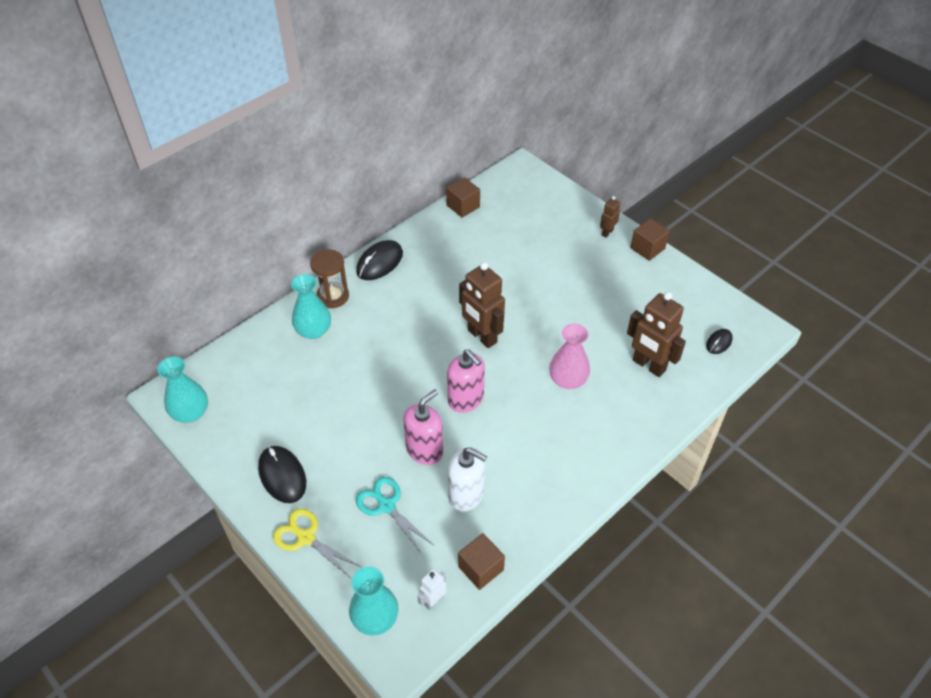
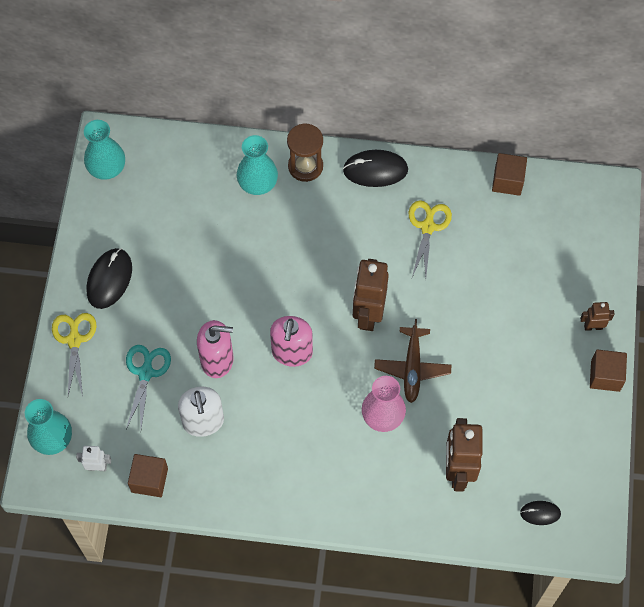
camera: 50 degrees right, 15 degrees up
(451, 263) = (428, 226): none -> yellow scissors
(547, 339) = (412, 368): none -> brown plane

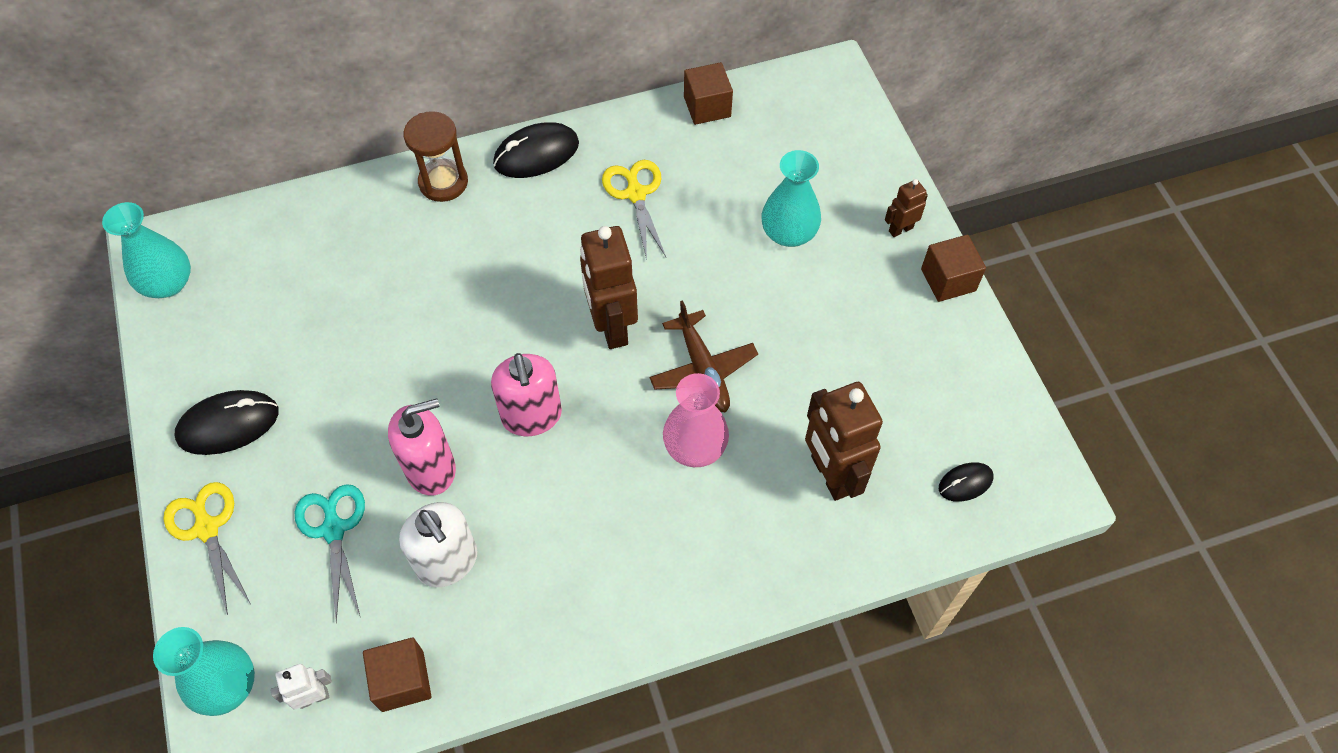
camera: 25 degrees left, 5 degrees down
(109, 279) = (228, 424): black mouse -> black mouse turned 75 degrees clockwise
(257, 183) = (388, 225): turquoise vase -> turquoise vase (788, 233)

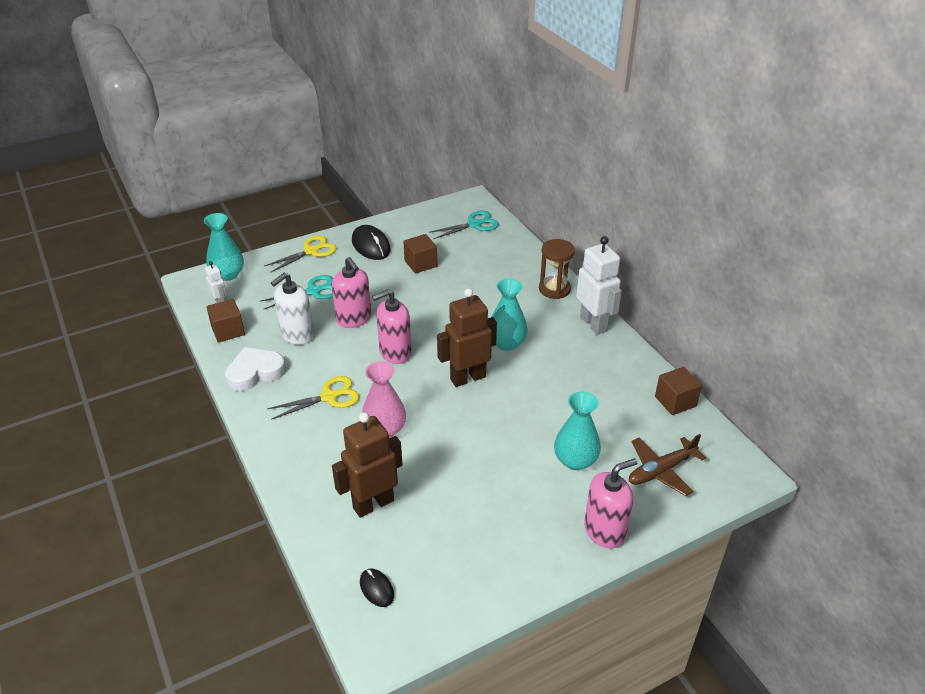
camera: 80 degrees right, 20 degrees down
(168, 283) = (451, 209): turquoise vase -> turquoise vase (506, 343)
(230, 256) = (474, 224): none -> turquoise scissors
(527, 632) = (255, 372): none -> white heart
(536, 154) = (593, 324): black mouse -> white robot
(636, 193) = (580, 374): yellow scissors -> yellow scissors (329, 397)
(703, 370) = (445, 426): brown plane -> brown plane (661, 471)
(900, 229) = (604, 531): brown robot -> pink soap dispenser
(948, 280) = (564, 567): brown cube -> brown cube (420, 263)

